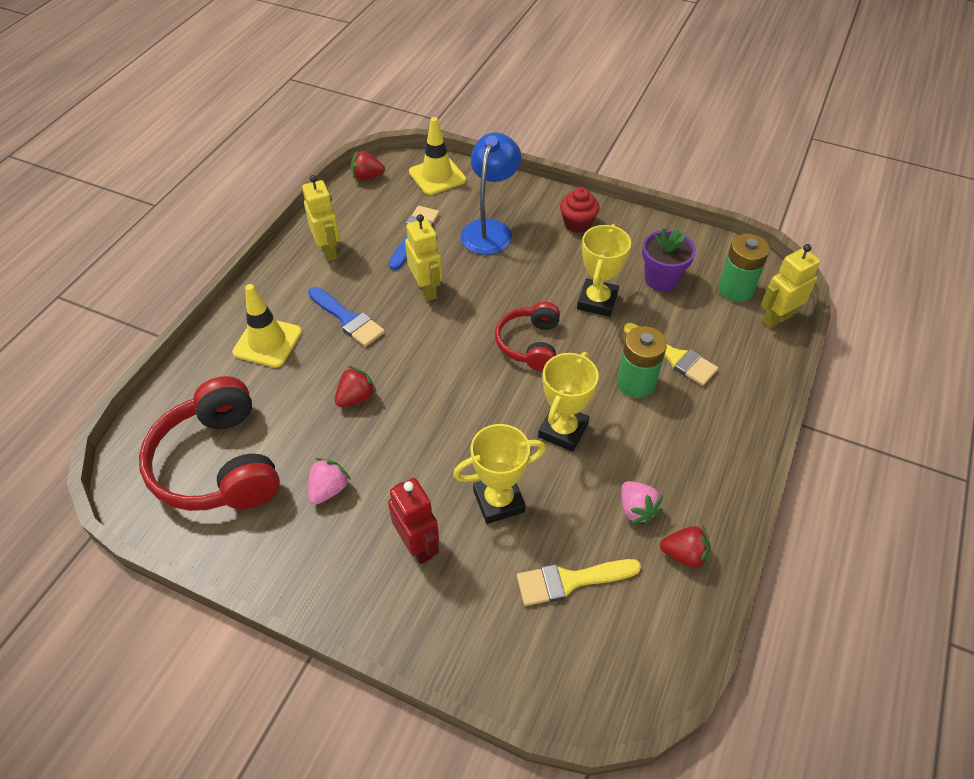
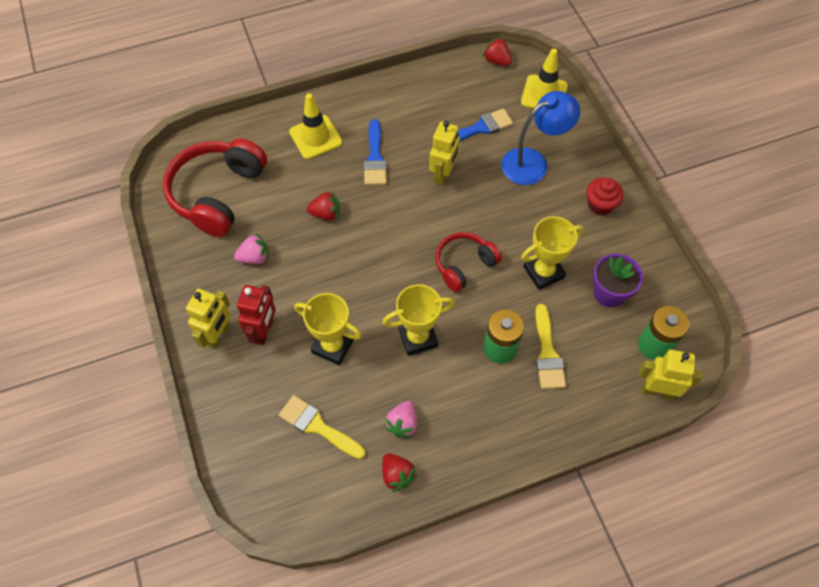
camera: 45 degrees right, 10 degrees up
(328, 250) = (414, 100): yellow robot -> yellow robot (218, 335)

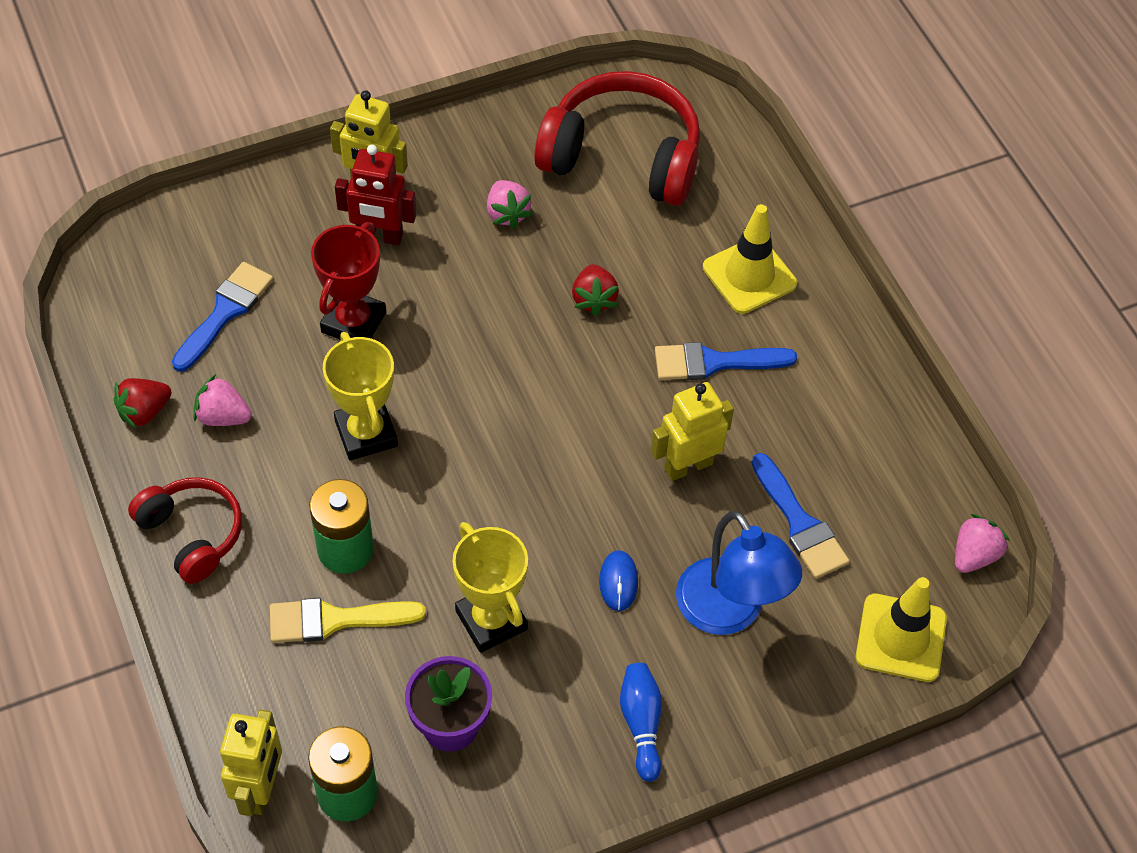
camera: 85 degrees right, 5 degrees down
(318, 426) = (225, 312): yellow brush -> blue brush
(332, 346) = (353, 322): yellow trophy -> red trophy
(443, 174) = (688, 466): yellow robot -> yellow robot turned 135 degrees clockwise
(464, 265) = (502, 498): red headphones -> red headphones (192, 534)
(496, 61) = (974, 555): red strawberry -> pink strawberry
(517, 211) = (618, 582): none -> blue mouse
(600, 205) = (641, 724): red cupcake -> blue bowling pin

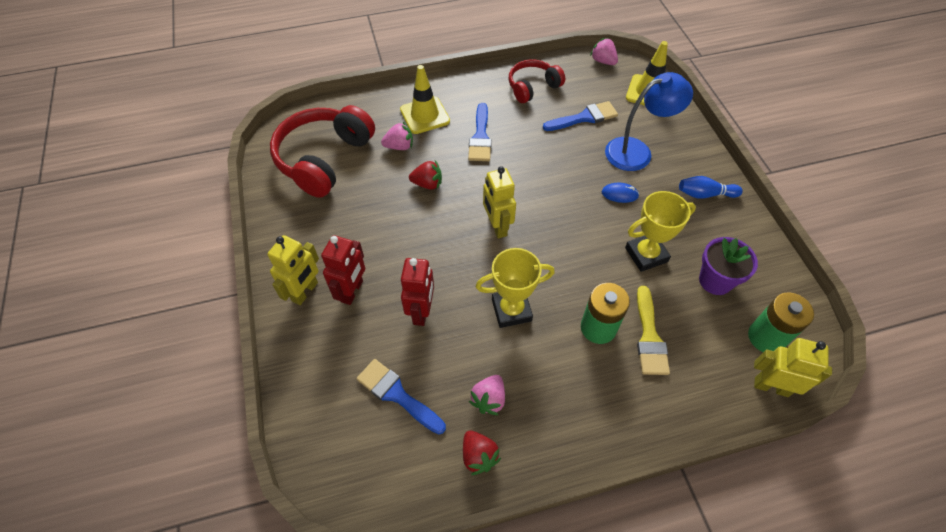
camera: 80 degrees left, 0 degrees up
(192, 534) = (585, 423): red headphones -> red headphones (532, 87)
(353, 322) = (421, 312): red trophy -> red robot
(507, 214) = (352, 219): pink strawberry -> pink strawberry (399, 146)
(688, 466) = (546, 156): yellow robot -> yellow robot (497, 226)

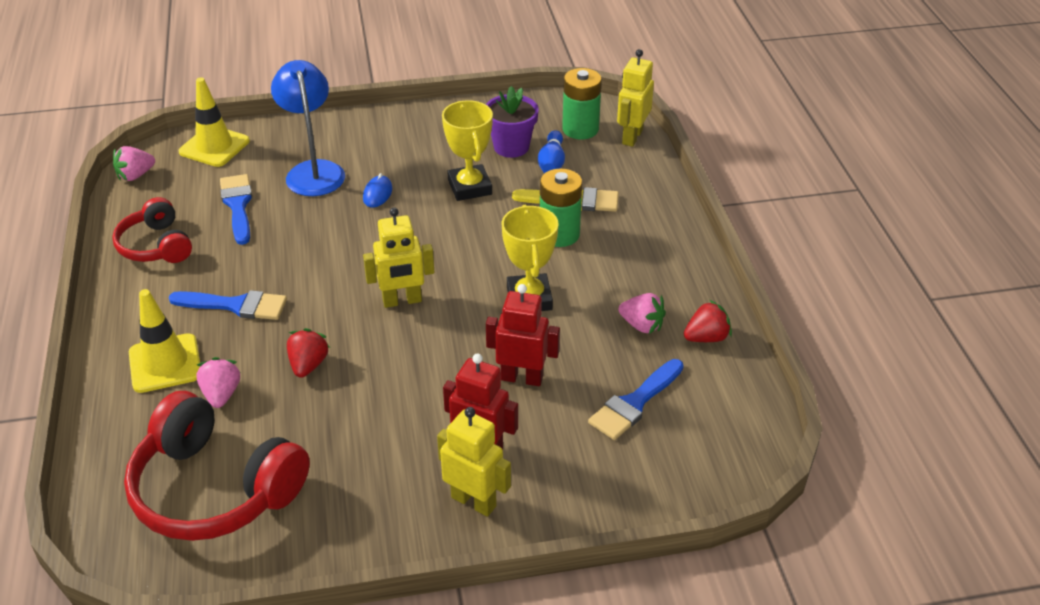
camera: 85 degrees left, 15 degrees down
(705, 194) = (395, 133): blue bowling pin -> blue bowling pin (552, 163)

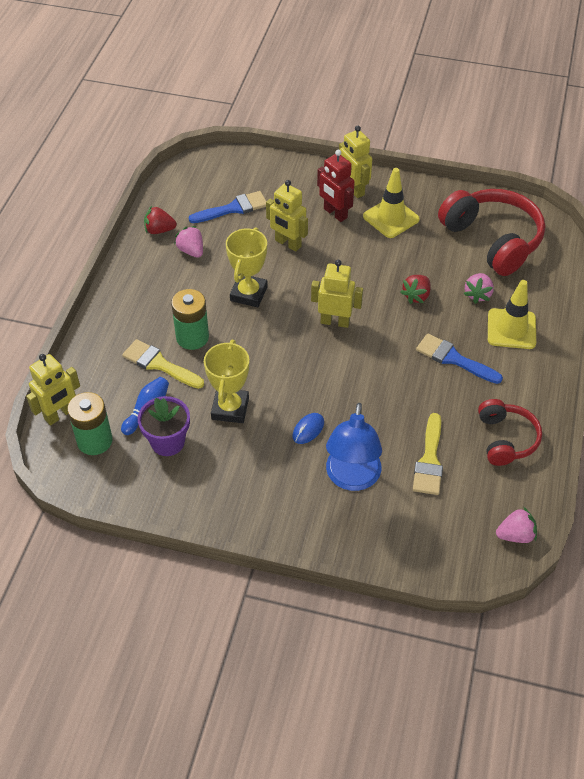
camera: 155 degrees left, 10 degrees up
(214, 146) = (434, 549): yellow traffic cone -> yellow traffic cone (391, 218)
(238, 205) = (429, 460): blue brush -> yellow brush
(522, 378) = (288, 243): red robot -> yellow robot

